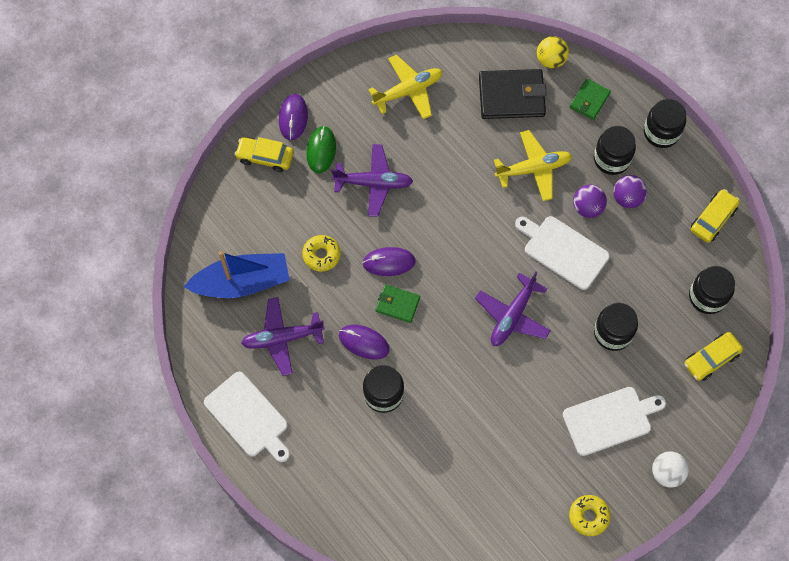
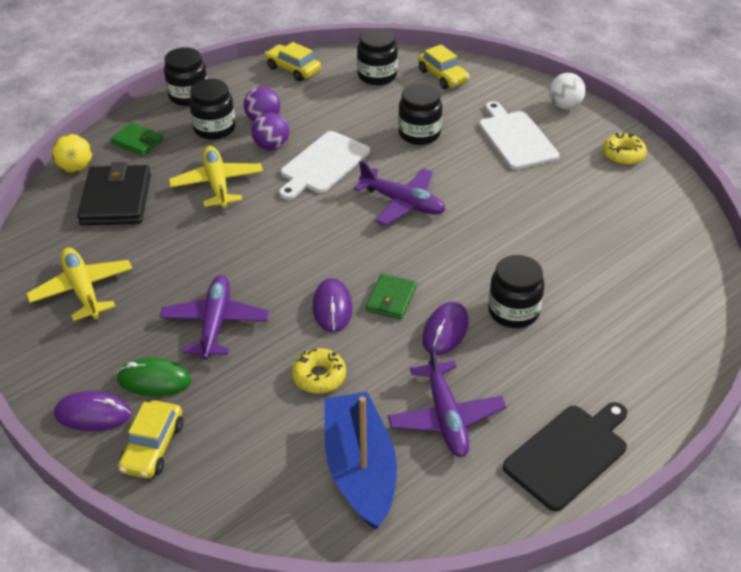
camera: 90 degrees left, 25 degrees down
(248, 417) = (568, 454): white cutting board -> black cutting board

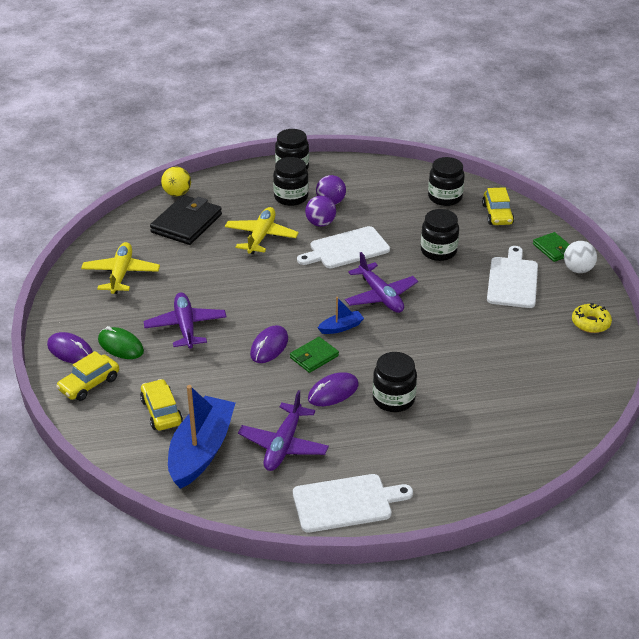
camera: 30 degrees right, 5 degrees down
(137, 142) = (231, 189): green wallet -> green wallet (553, 249)
(215, 323) = (185, 326): purple plane -> purple plane turned 45 degrees counterclockwise
(293, 69) = (384, 172): yellow car -> yellow car (161, 412)
(319, 376) = (223, 385): yellow donut -> none
(391, 254) = (341, 327): none -> blue boat
(568, 454) = (346, 502): black cutting board -> white cutting board

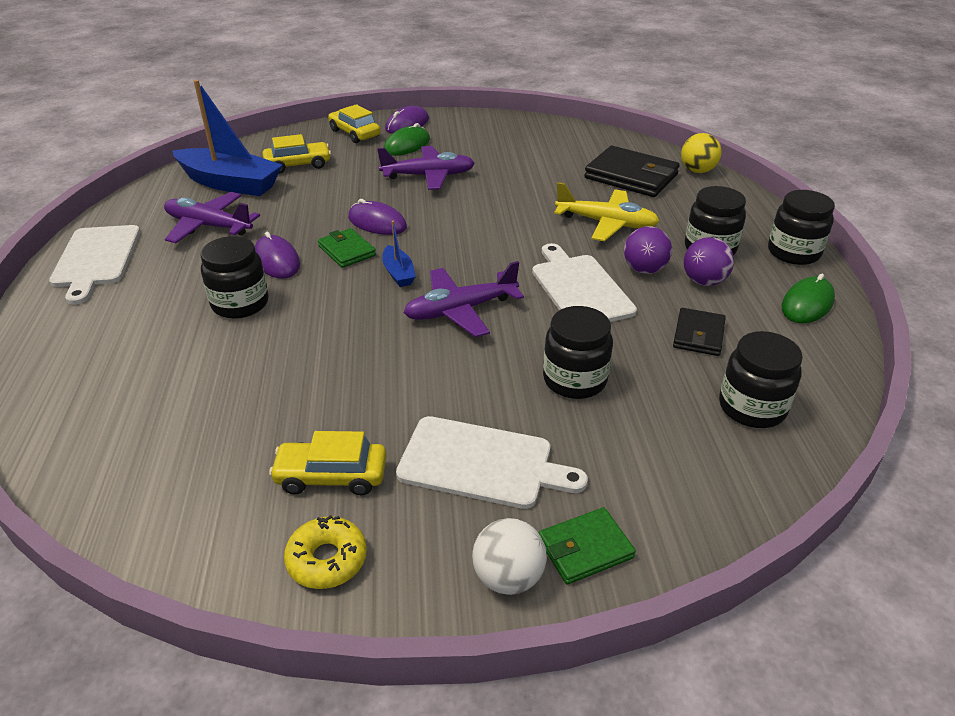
camera: 95 degrees right, 0 degrees up
(121, 274) = (529, 143): yellow plane -> none
(348, 170) = (807, 304): none -> green mouse
(387, 208) = (698, 335): none -> black wallet
(497, 214) = (706, 475): yellow car -> yellow car (331, 476)

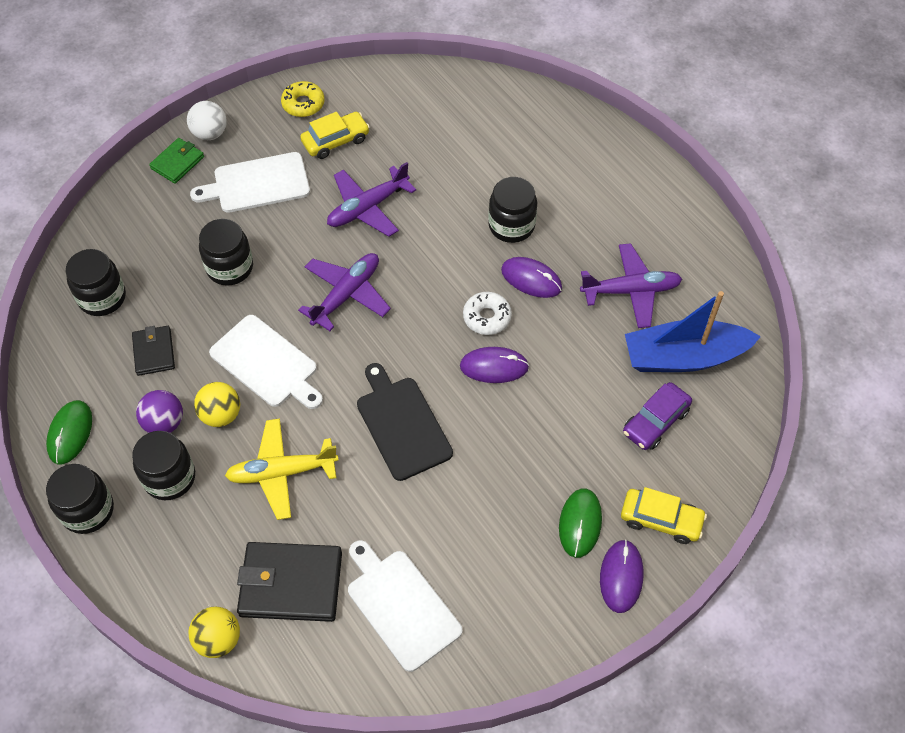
camera: 150 degrees right, 20 degrees up
(96, 259) = (668, 215): white cutting board -> white cutting board (401, 606)
(298, 165) = (655, 422): yellow car -> purple car
(347, 251) = (487, 317): green wallet -> white donut
(398, 273) = (423, 311): blue boat -> none
(429, 176) = (507, 470): purple plane -> purple plane (367, 208)
(485, 217) = (402, 424): none -> black cutting board
(644, 270) = (221, 415): purple ball -> yellow ball

